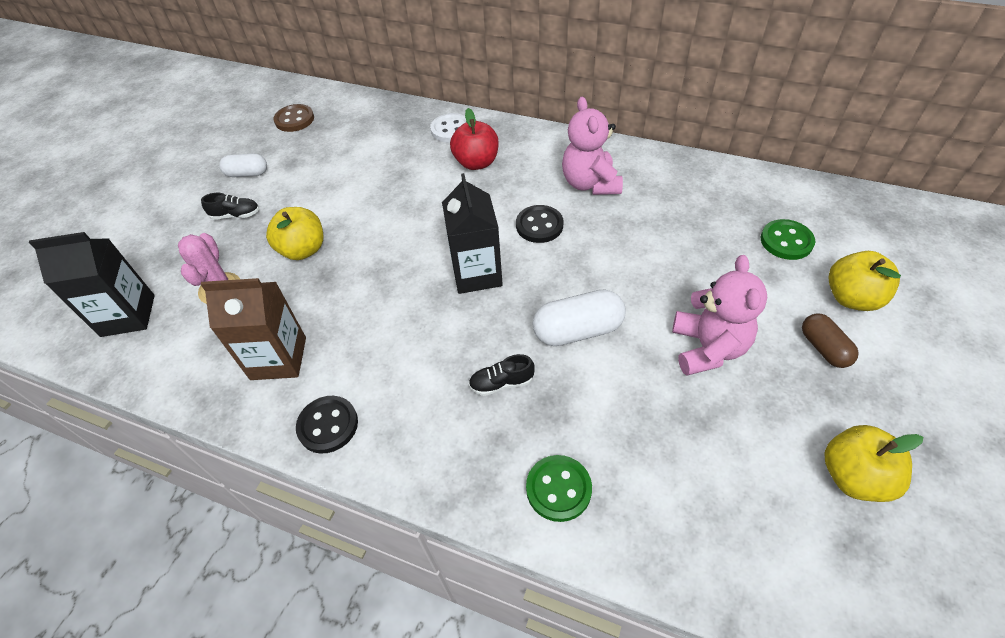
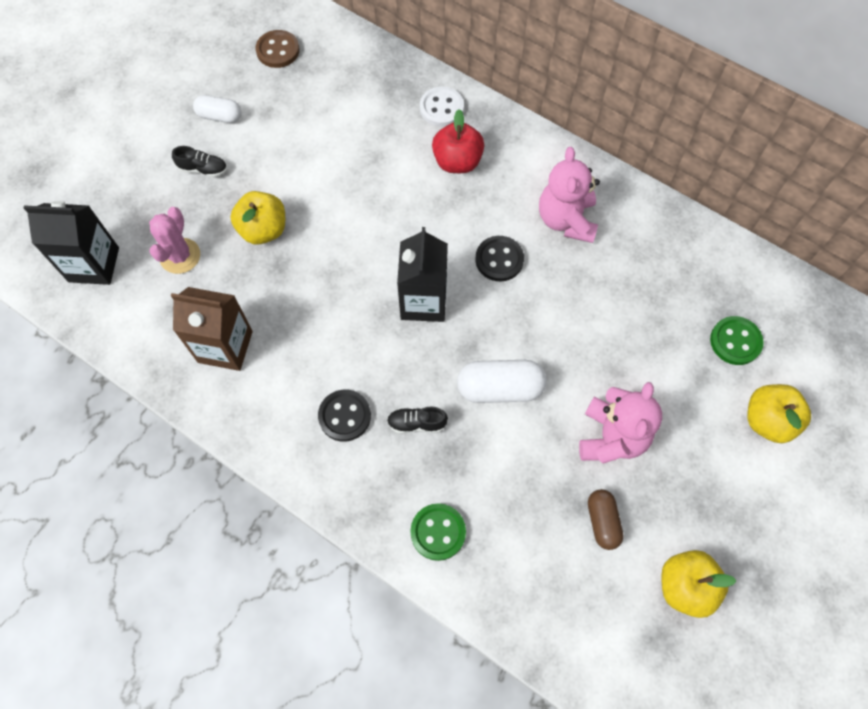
camera: 10 degrees right, 15 degrees up
(328, 425) = (259, 425): black button -> black button (344, 416)
(823, 348) = (716, 464): brown capsule -> brown capsule (602, 521)

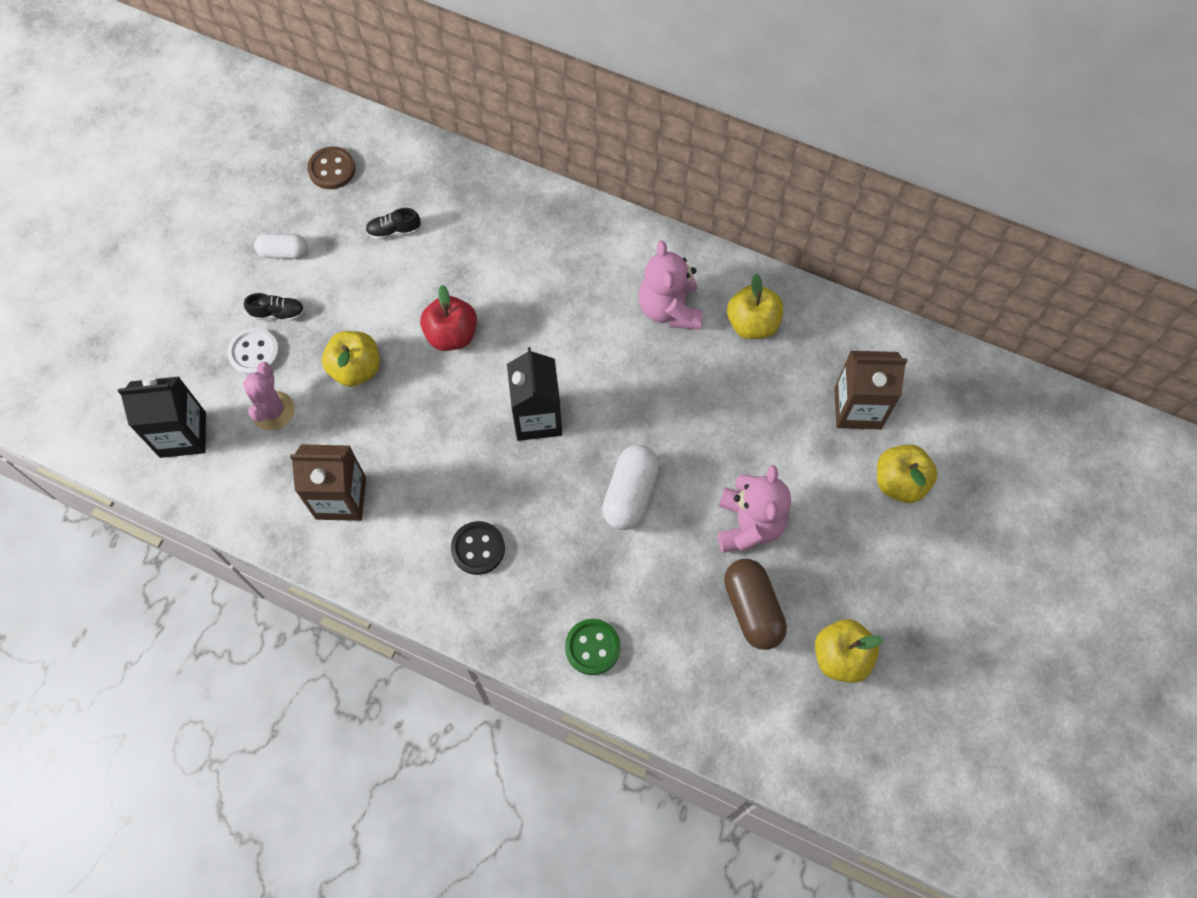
camera: 10 degrees left, 0 degrees up
(417, 423) = (552, 543): black shoe -> black shoe (394, 231)
(441, 108) = (520, 208): white button -> white button (254, 353)
(457, 161) = (546, 264): red apple -> red apple (451, 335)
(499, 260) = (607, 362): black button -> none
(500, 388) = (630, 494): white capsule -> white capsule turned 60 degrees counterclockwise
(602, 521) = (752, 609): brown capsule -> brown capsule, size x1.57
(643, 245) = (752, 324): none -> yellow apple
(735, 341) = (857, 408): green button -> brown carton

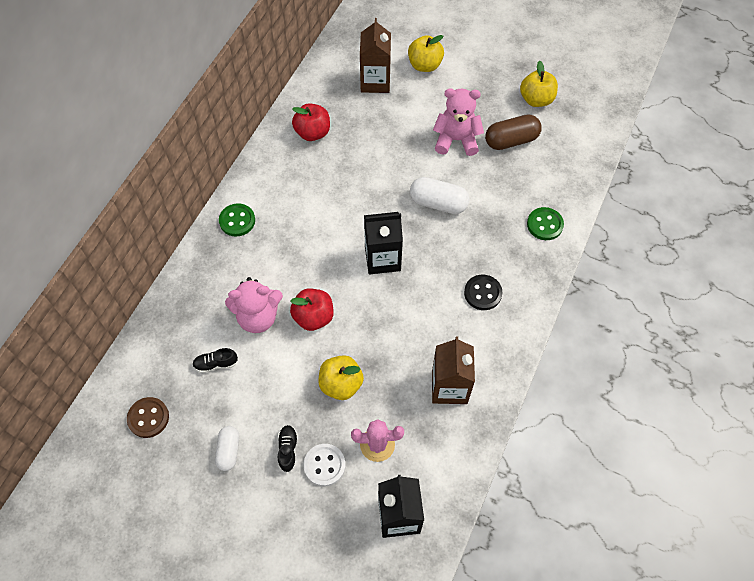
camera: 90 degrees left, 5 degrees down
(394, 231) = (216, 364): black shoe -> black shoe turned 90 degrees clockwise
(599, 239) = (237, 221): none -> green button
(669, 309) = (298, 179): pink teddy bear -> pink teddy bear (258, 317)
(752, 324) = (312, 132): yellow apple -> red apple

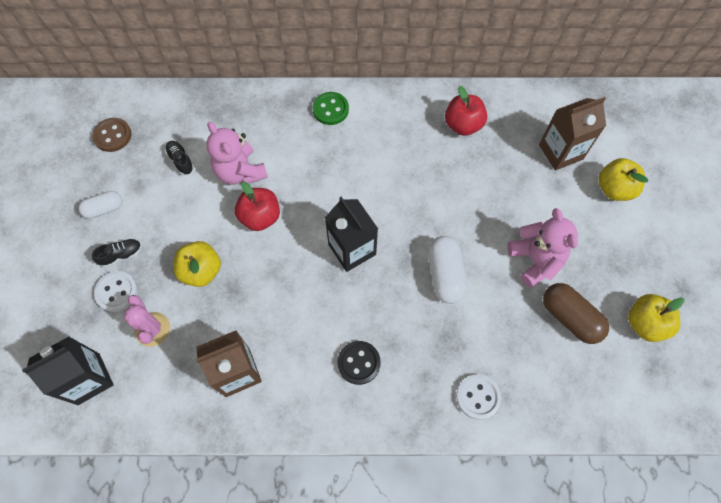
camera: 65 degrees right, 5 degrees up
(544, 224) = (478, 397): green button -> white button

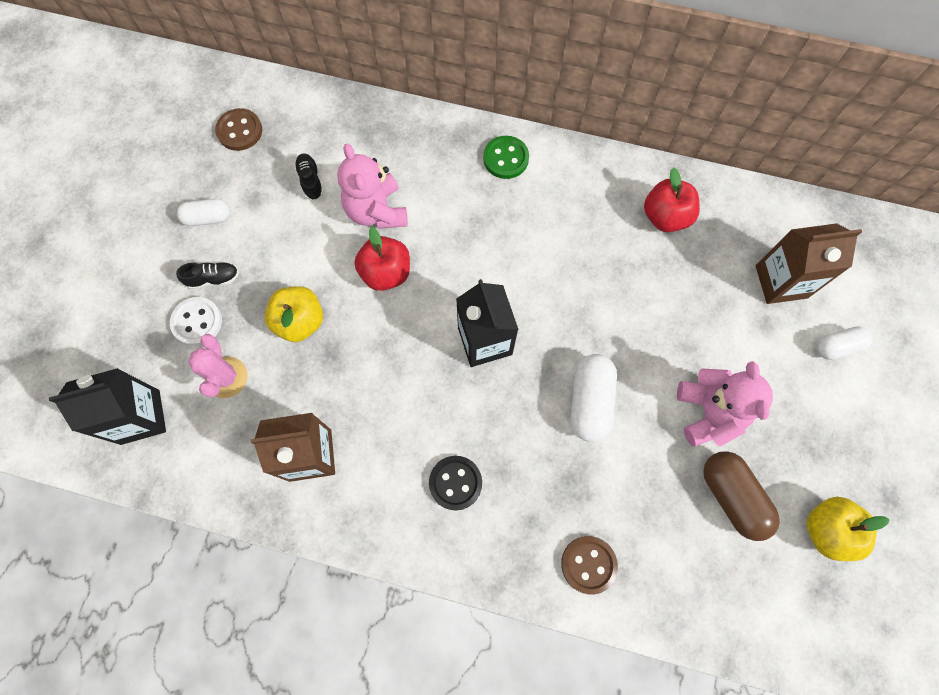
camera: 15 degrees right, 5 degrees up
(478, 397) = (588, 564): white button -> brown button
(614, 189) = (837, 346): yellow apple -> white capsule

